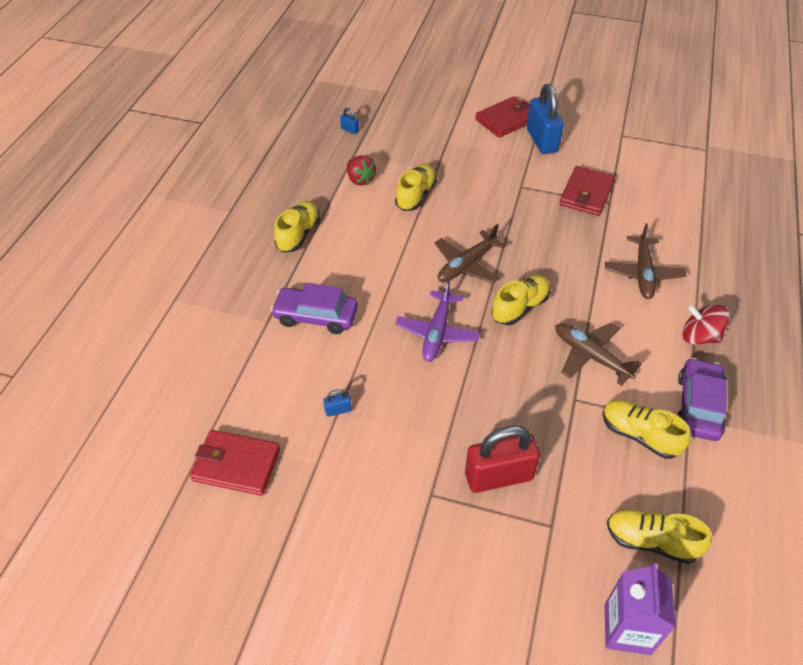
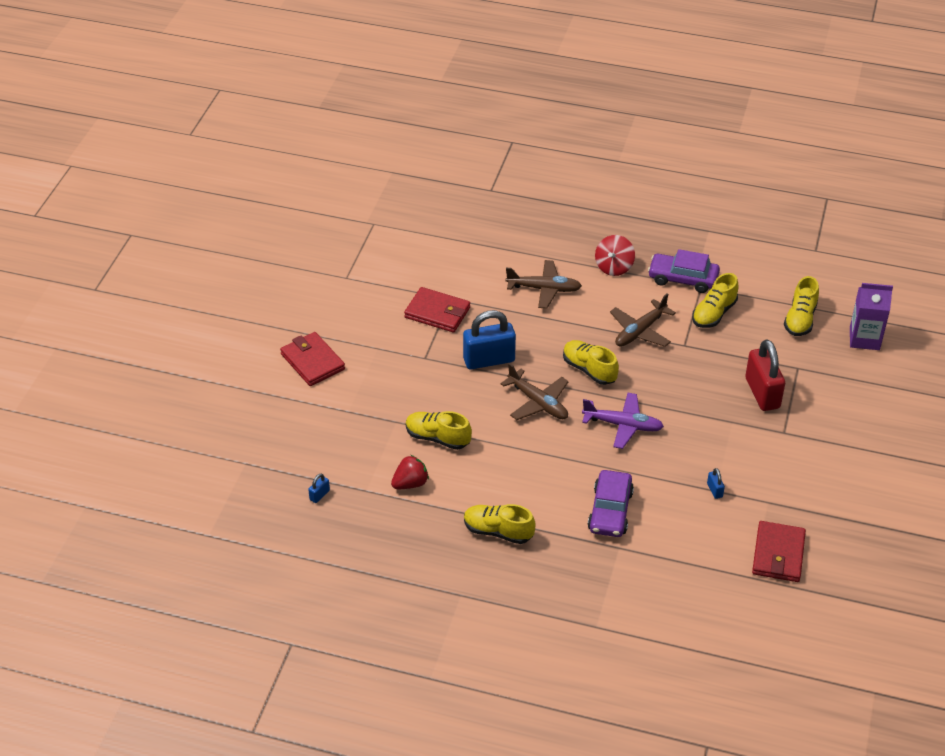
camera: 90 degrees left, 5 degrees down
(541, 140) = (351, 337): blue padlock -> blue padlock (489, 360)

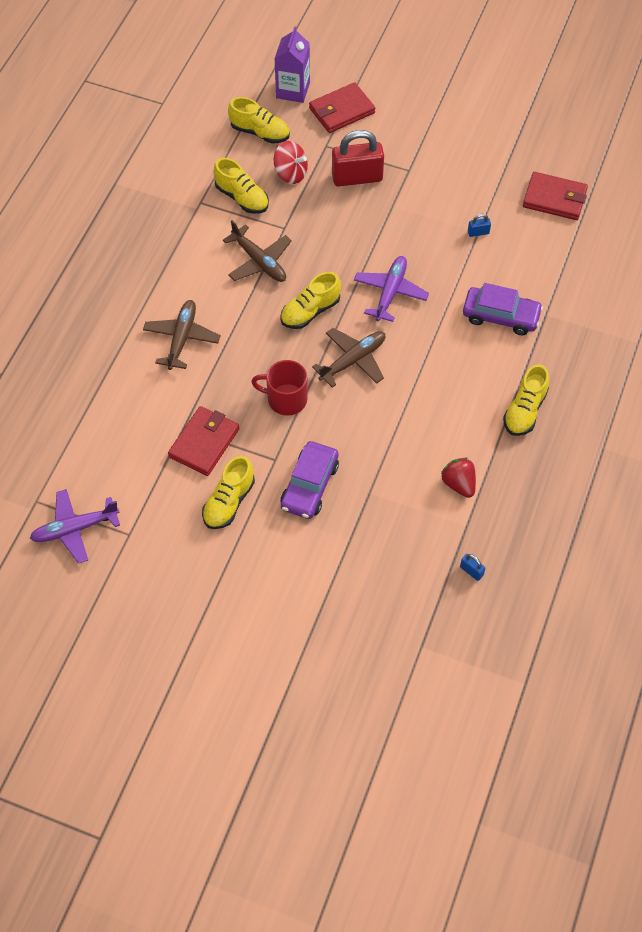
camera: 85 degrees left, 15 degrees up
(312, 362) = (268, 574): red wallet -> red wallet (342, 111)
(349, 247) = (75, 529): none -> purple plane
(437, 438) = (396, 455): yellow shoe -> yellow shoe (229, 502)
(489, 360) = (285, 399): blue padlock -> red mug
(614, 267) = (157, 272): red spinning top -> red spinning top (290, 173)
(683, 279) = (186, 215): purple car -> purple car (309, 486)

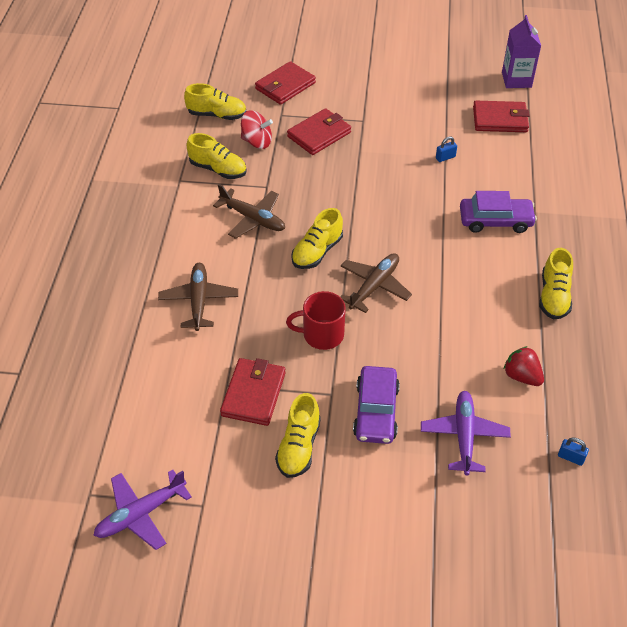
camera: 15 degrees left, 10 degrees down
(293, 90) = (235, 78): purple carton -> purple carton (516, 80)
(357, 178) = (319, 134): red padlock -> red wallet
(390, 292) = (386, 221): purple plane -> purple plane (464, 435)

